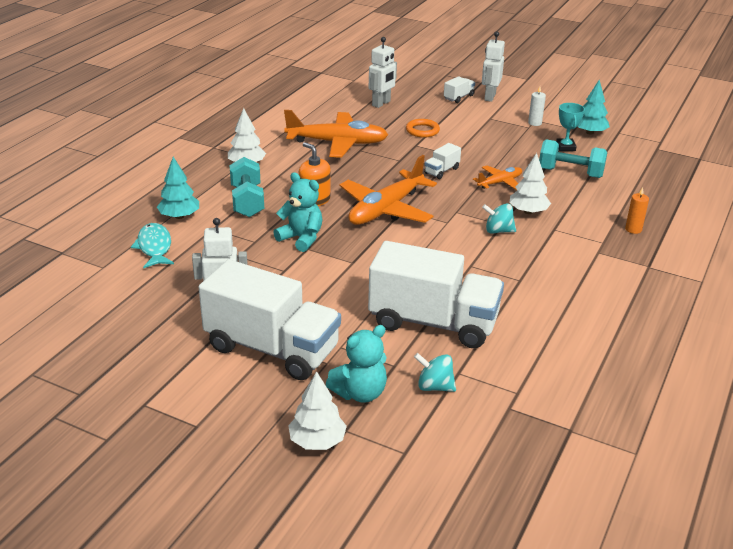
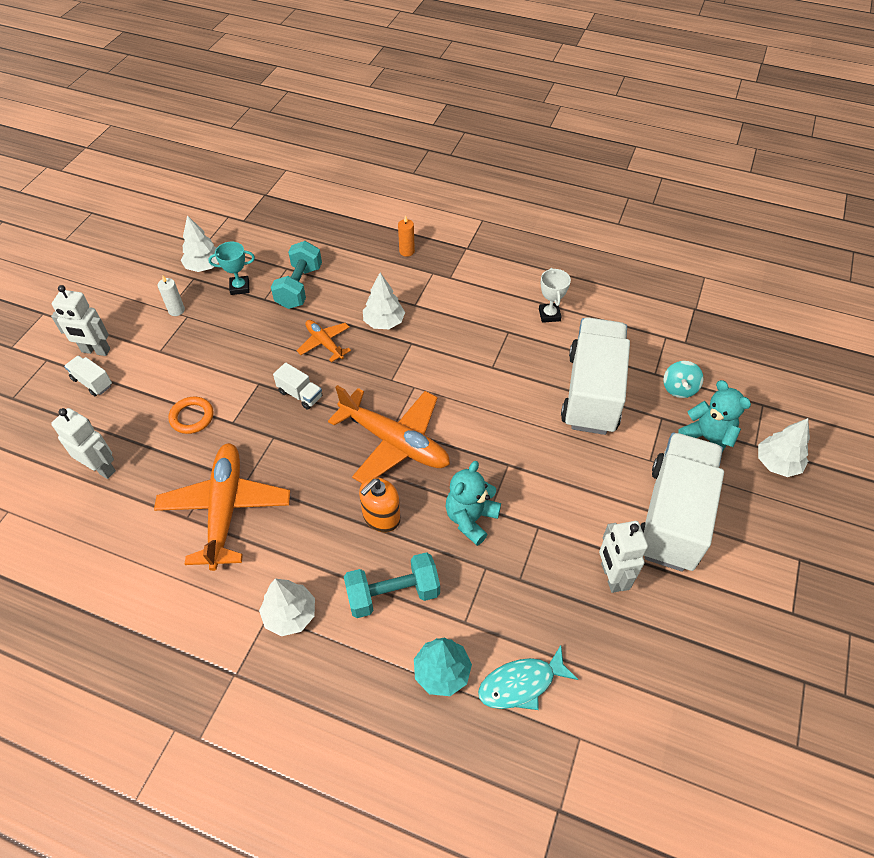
camera: 95 degrees left, 20 degrees up
(498, 231) = (425, 346): turquoise spinning top -> none
(547, 309) = (549, 315): none -> white trophy
(590, 132) = (204, 266): turquoise tree -> white tree

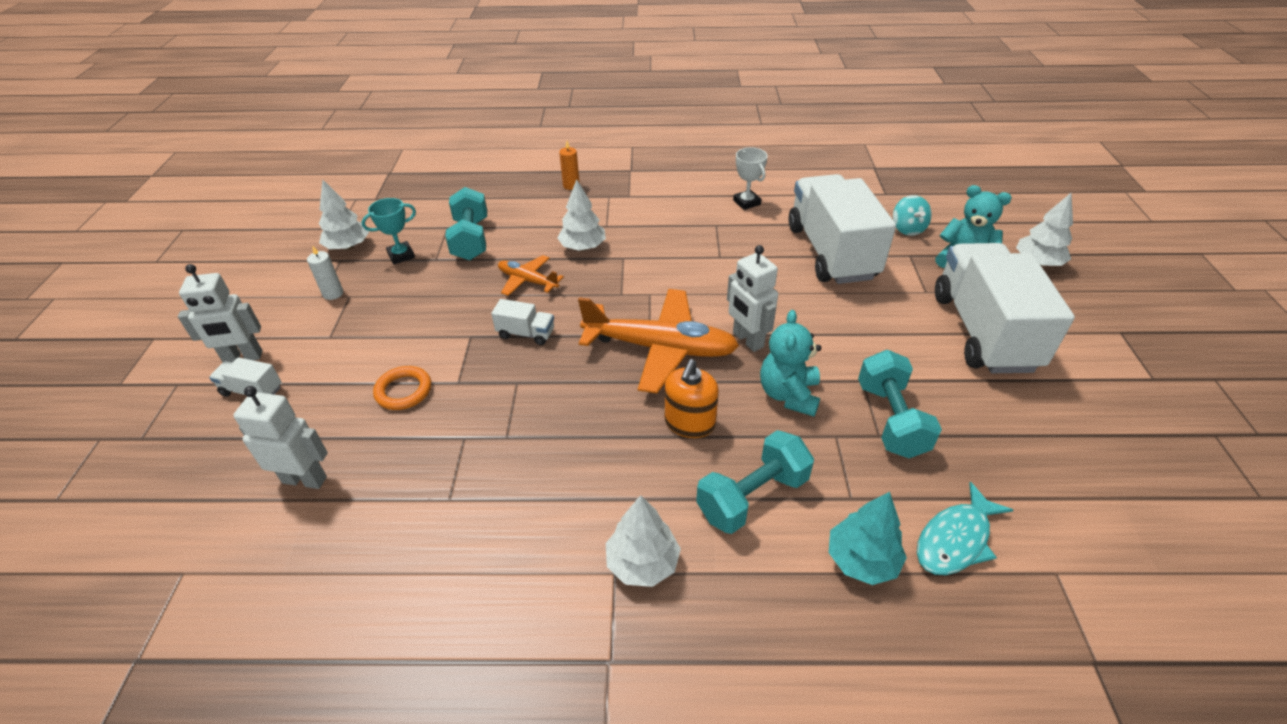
camera: 20 degrees left, 10 degrees down
(225, 509) = (496, 473): orange plane -> none
(538, 569) = (891, 419): none -> turquoise dumbbell
(611, 577) = (967, 402): white robot -> white robot (747, 340)

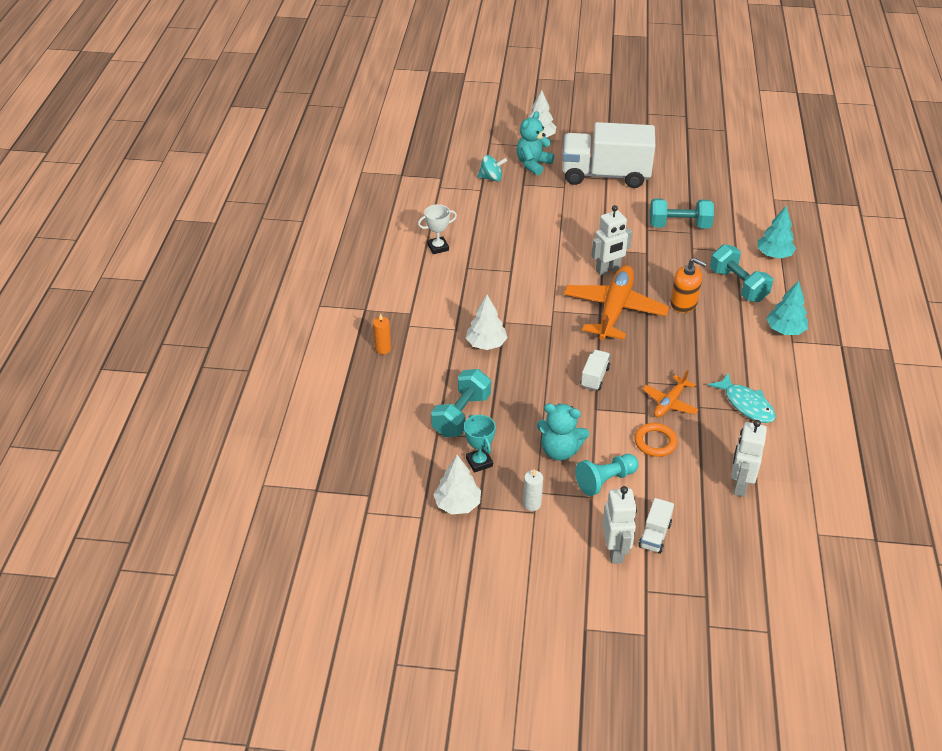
camera: 85 degrees left, 0 degrees up
(350, 347) = (605, 480): none -> turquoise pawn
(471, 239) = (461, 415): turquoise dumbbell -> turquoise dumbbell turned 60 degrees counterclockwise
(527, 281) = (528, 377): orange plane -> orange plane (669, 403)
(642, 563) = (785, 330): white tree -> turquoise tree
(788, 395) = (659, 260): turquoise teddy bear -> turquoise teddy bear (560, 450)
(831, 252) = (514, 217): white truck -> none
(955, 539) = (758, 223): turquoise fish -> turquoise fish (746, 404)

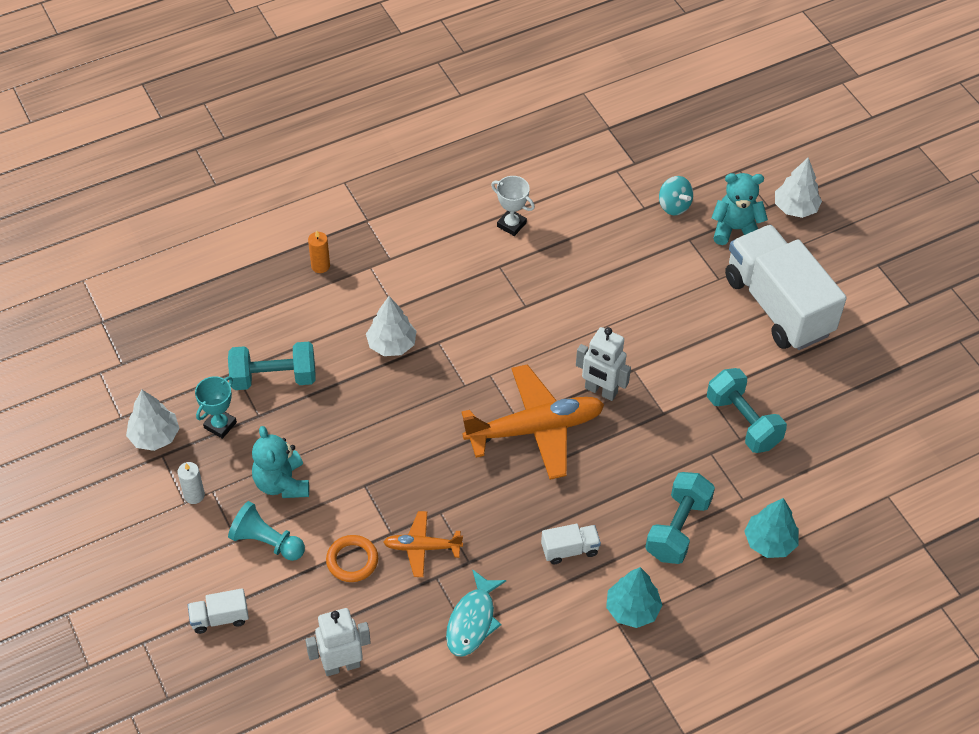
camera: 55 degrees right, 10 degrees up
(594, 377) = (411, 462): white truck -> white truck (570, 550)
(615, 551) = (177, 593): white robot -> none
(683, 303) = (600, 489): orange soap dispenser -> none

